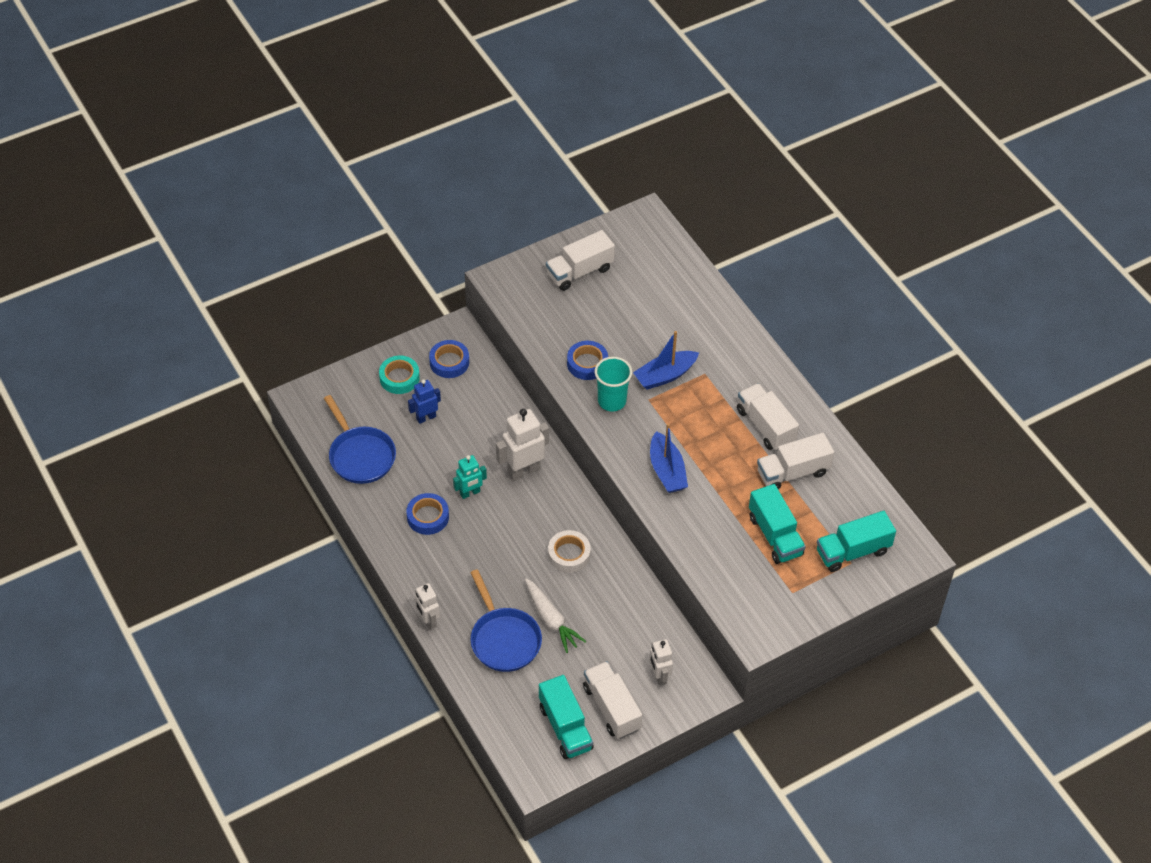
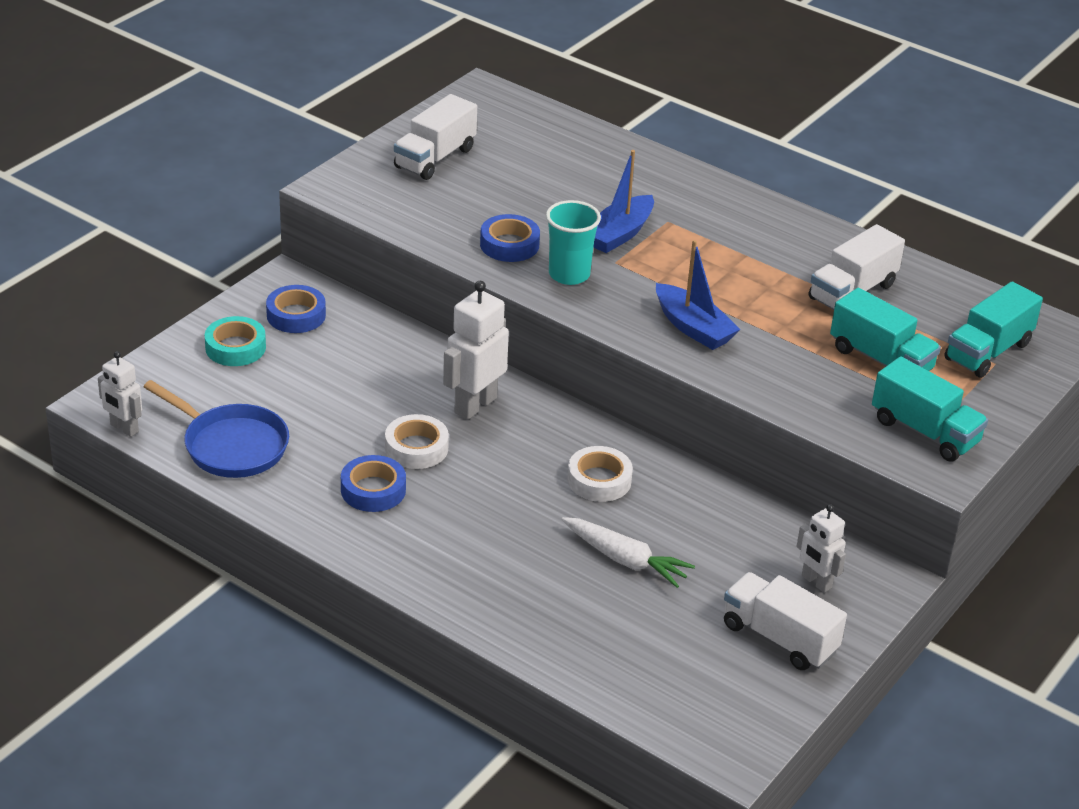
camera: 25 degrees left, 15 degrees down
(426, 417) = (300, 381): blue robot -> none
(428, 621) = (450, 610): white robot -> white robot (124, 428)
(470, 493) = (416, 448): turquoise robot -> white tape
(504, 639) = (574, 601): blue pan -> none
(565, 727) = (732, 681): turquoise truck -> turquoise truck (924, 432)
(765, 426) = (783, 254): white truck -> none

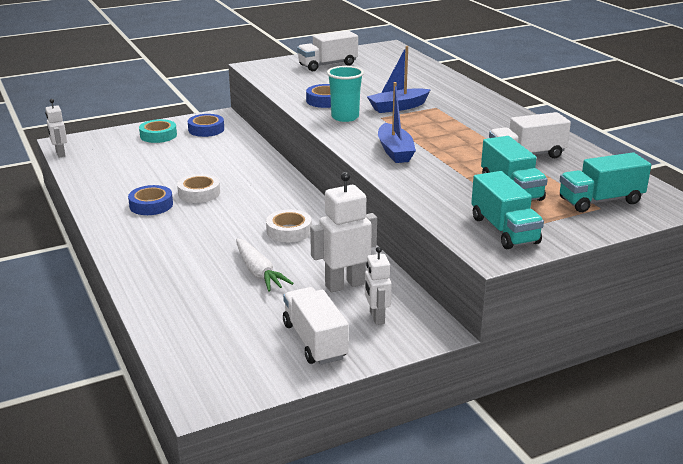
camera: 30 degrees right, 10 degrees down
(231, 445) = (102, 171): blue pan -> none
(475, 405) = (256, 182): white robot -> white robot (344, 284)

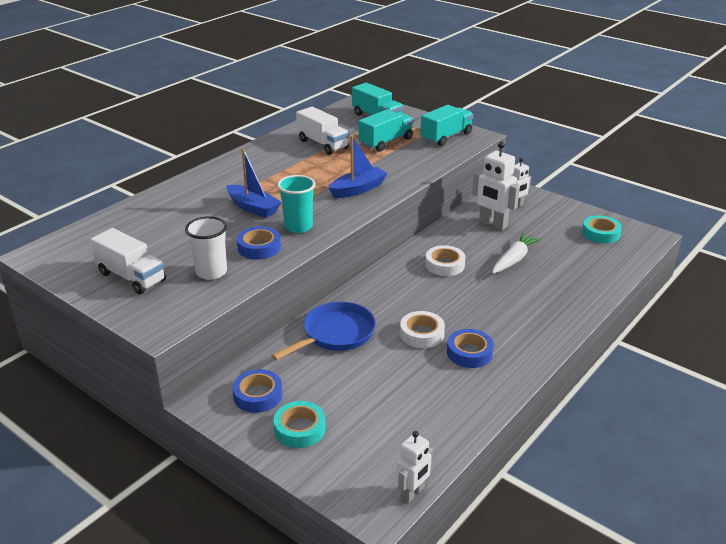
camera: 115 degrees left, 5 degrees up
(240, 163) = (335, 334): none -> blue pan
(250, 357) = (600, 233): none -> turquoise tape
(306, 84) = (211, 272): none -> white cup
(315, 341) = (561, 218): white truck -> none

